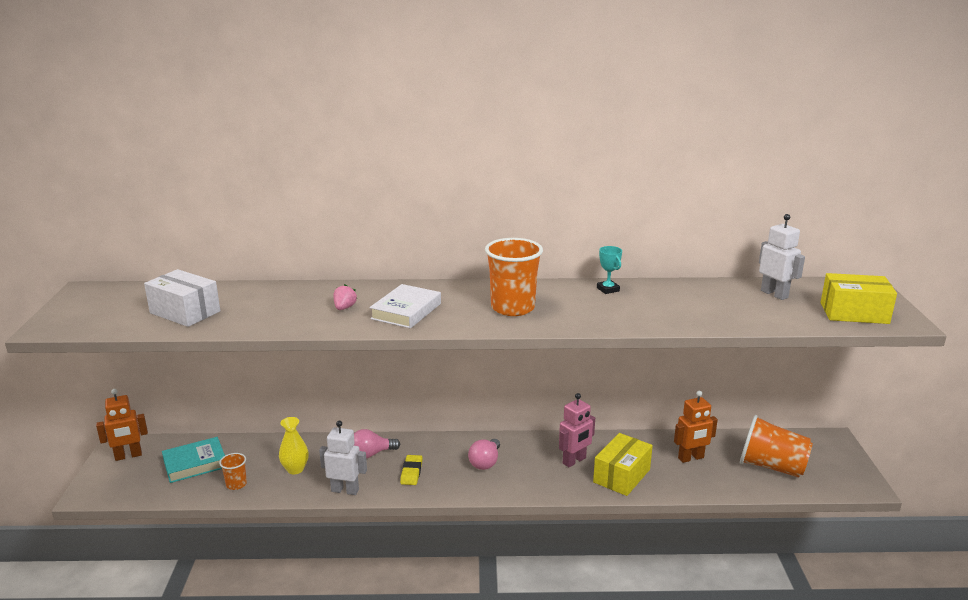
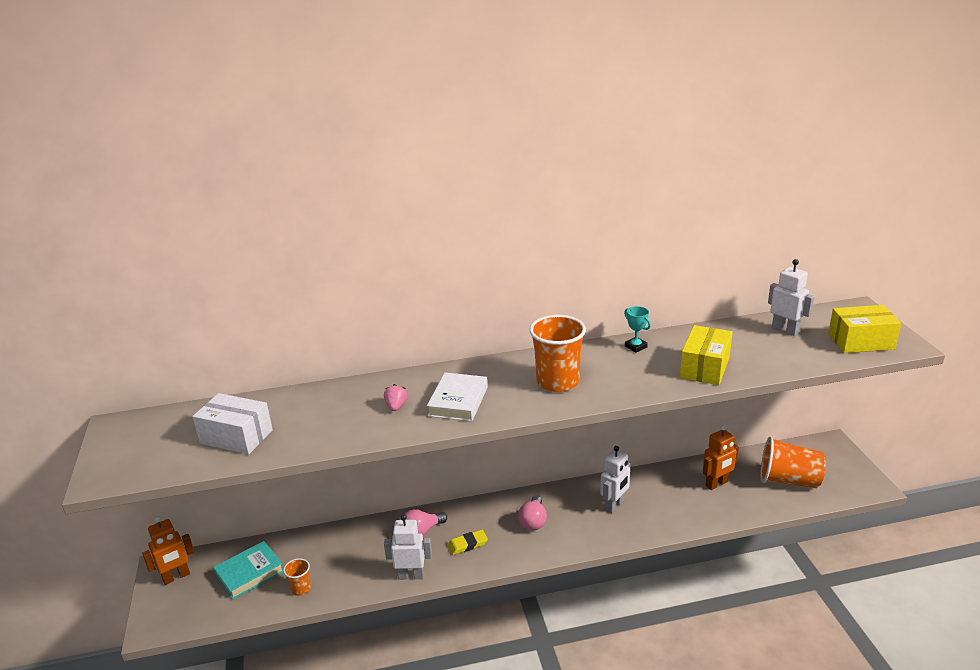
camera: 10 degrees left, 5 degrees up
(295, 469) = (353, 561): yellow vase -> none
(411, 472) = (467, 544): yellow eraser -> yellow eraser turned 75 degrees clockwise
(574, 461) = (614, 505): pink robot -> white robot
(621, 476) = (662, 513): yellow box -> yellow box (705, 367)

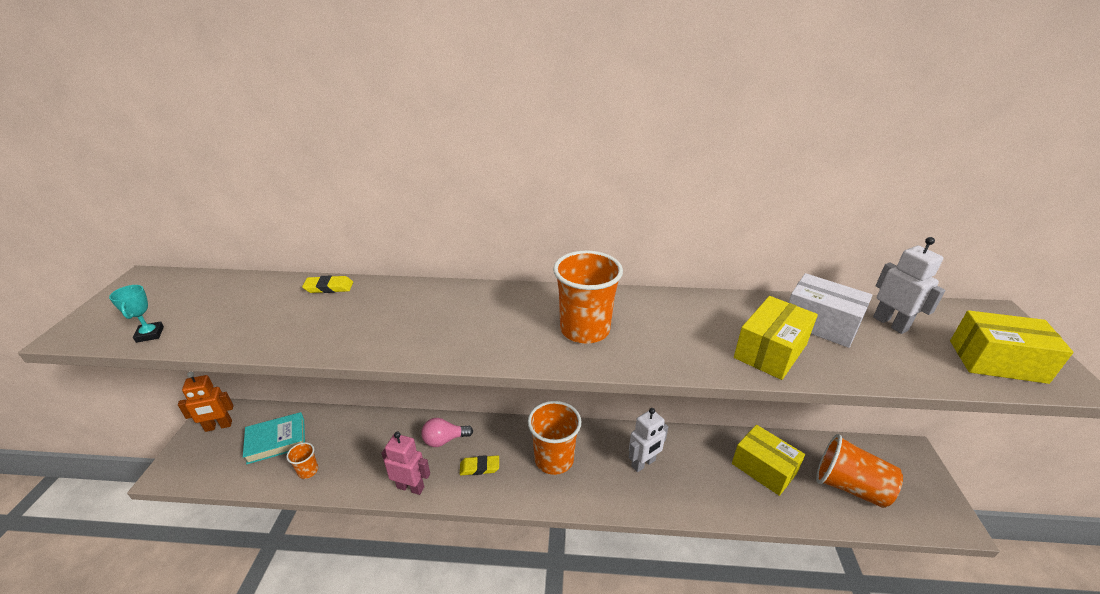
camera: 15 degrees right, 5 degrees up
(236, 437) = (227, 317): white box -> white box (820, 324)
(310, 395) = (329, 287): none -> yellow eraser
(396, 406) = (398, 319): pink strawberry -> none
(411, 575) = (410, 487): white robot -> pink robot
(458, 401) = (464, 328): white book -> none
(533, 521) = (554, 459): pink light bulb -> orange cup
(636, 347) = (694, 306): turquoise trophy -> turquoise trophy (150, 334)
(717, 484) = (763, 468): orange robot -> yellow box

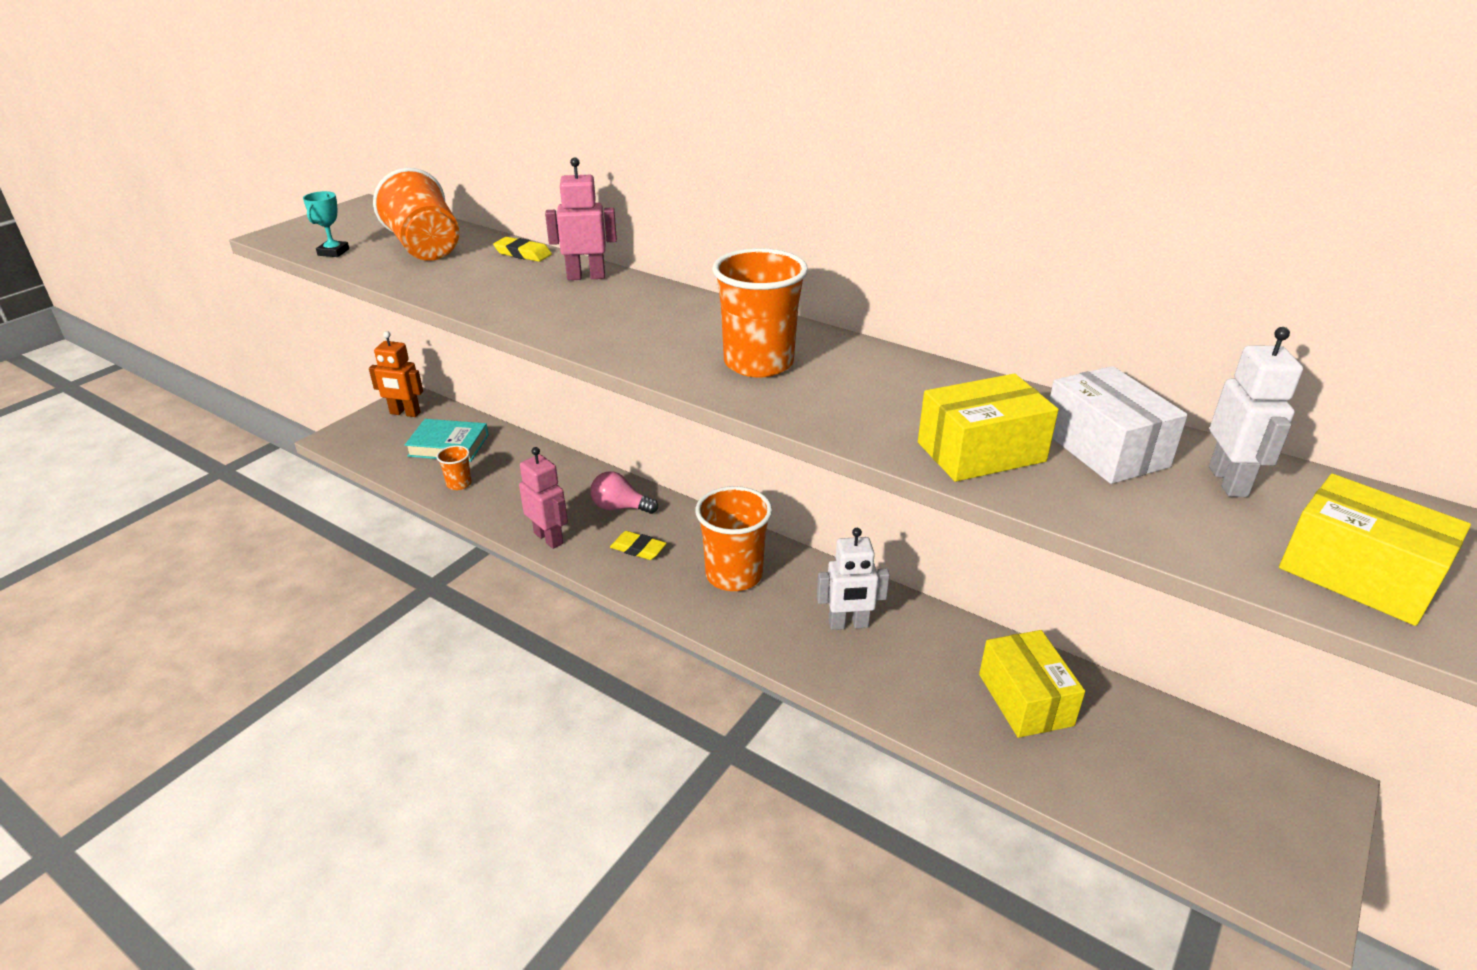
camera: 30 degrees right, 0 degrees up
(398, 294) = (586, 276): none -> pink robot
(849, 486) = (1150, 777): orange cup -> orange cup (425, 247)

